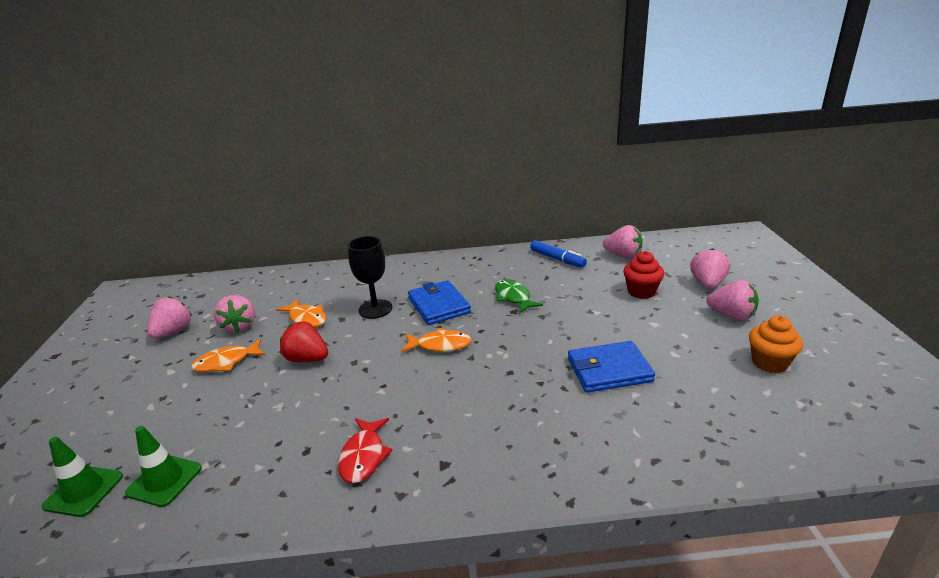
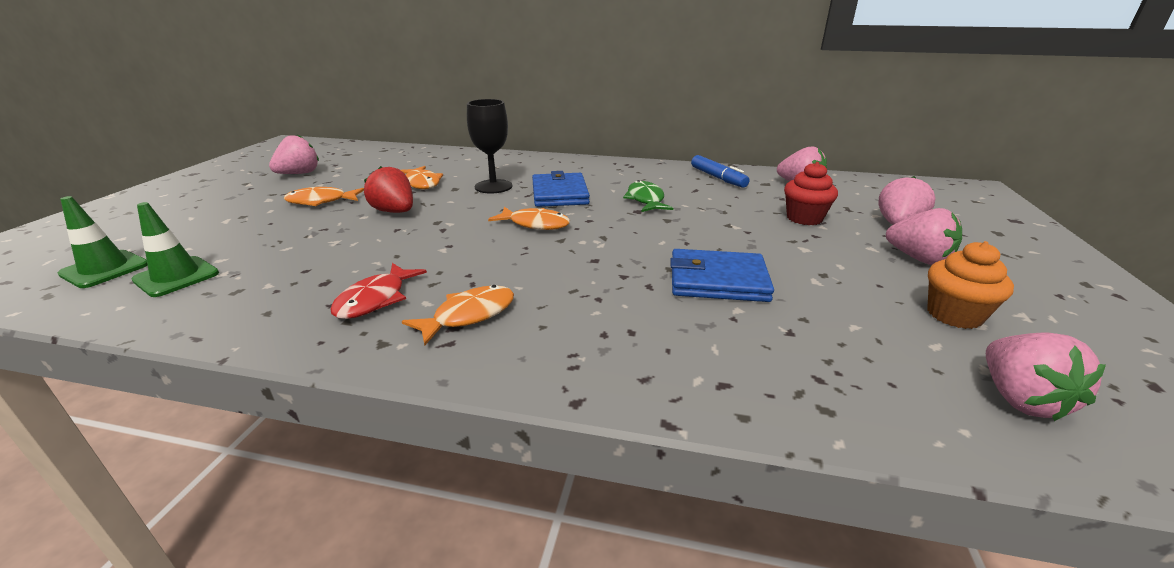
camera: 15 degrees right, 0 degrees up
(239, 326) = (358, 179): pink strawberry -> pink strawberry (1020, 399)
(449, 451) = (469, 315): none -> orange fish

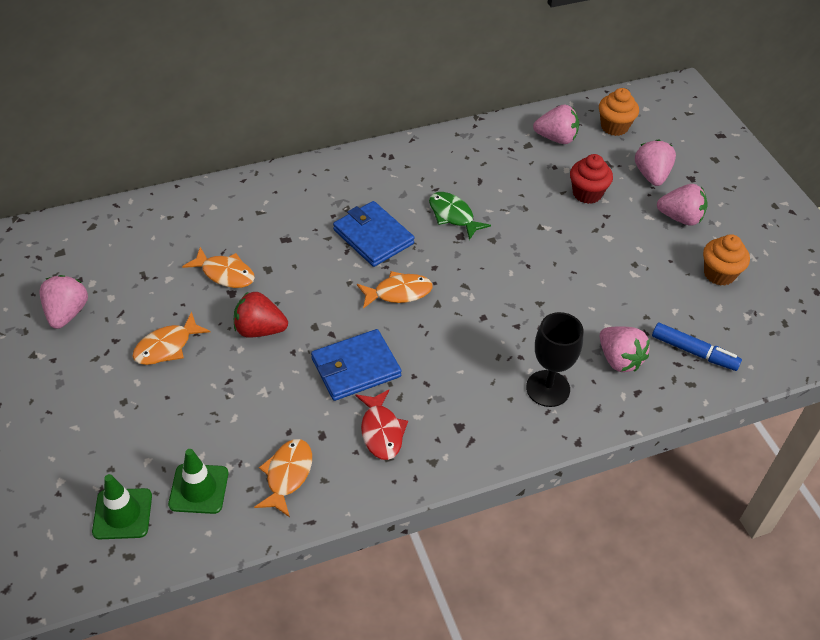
camera: 35 degrees left, 20 degrees up
(469, 315) = (458, 413): orange fish -> orange fish (287, 475)
(493, 186) = (301, 250): black goblet -> black goblet (548, 388)
(718, 178) = (483, 150): blue marker -> blue marker (694, 352)
(718, 280) = (578, 302): blue wallet -> blue wallet (356, 368)
(873, 192) = (614, 127): none -> orange cupcake
(1020, 399) = (766, 332): pink strawberry -> pink strawberry (619, 359)

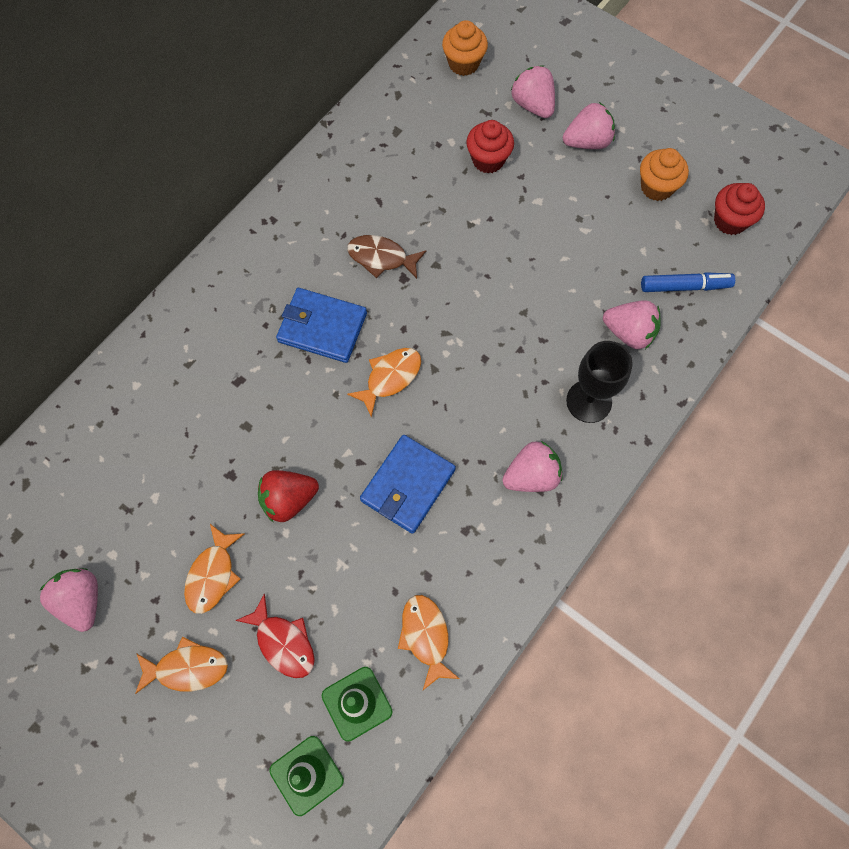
camera: 30 degrees left, 20 degrees up
(225, 274) = (208, 457): orange fish -> orange fish (187, 668)
(381, 431) = (476, 537): red fish -> red fish (283, 642)
(453, 215) = (381, 258): green fish -> brown fish
(556, 138) = (418, 108): pink strawberry -> pink strawberry (531, 476)
(770, 326) = (730, 221): none -> red cupcake

